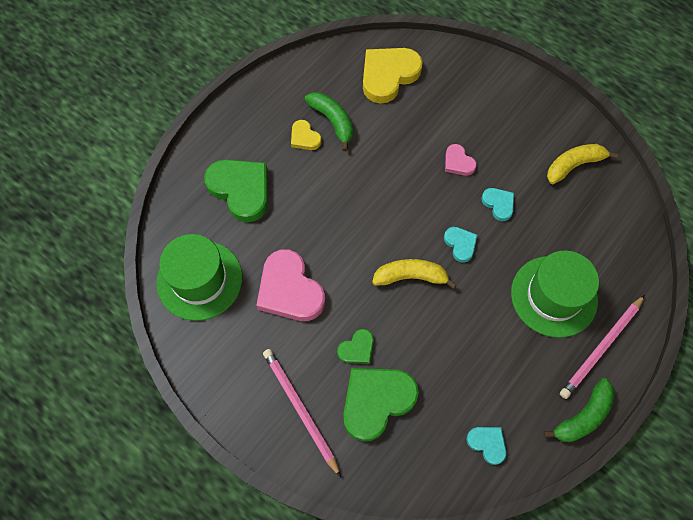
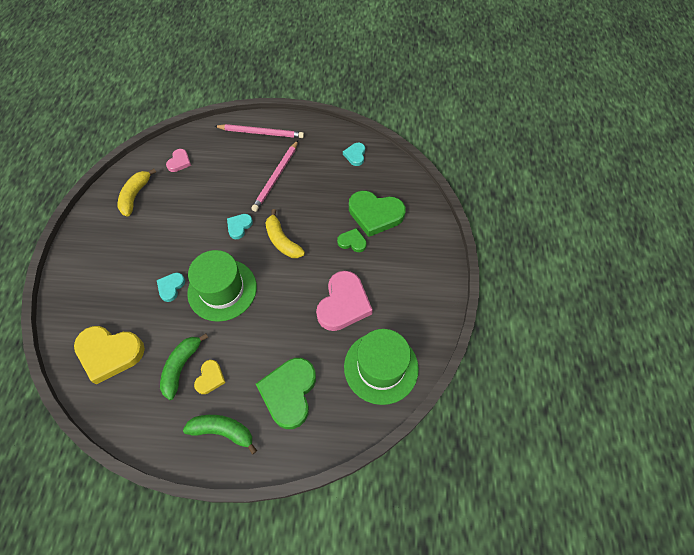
camera: 125 degrees left, 5 degrees down
(300, 409) = (412, 248): pink pencil -> pink pencil (276, 177)
(458, 162) = (172, 261): pink heart -> pink heart (179, 162)
(498, 204) = (193, 221): turquoise heart -> turquoise heart (171, 287)
(554, 296) = (243, 165): green hat -> green hat (222, 290)
(574, 165) = (135, 196): yellow banana -> yellow banana turned 75 degrees clockwise
(583, 416) = (307, 125): green banana -> green banana (223, 431)

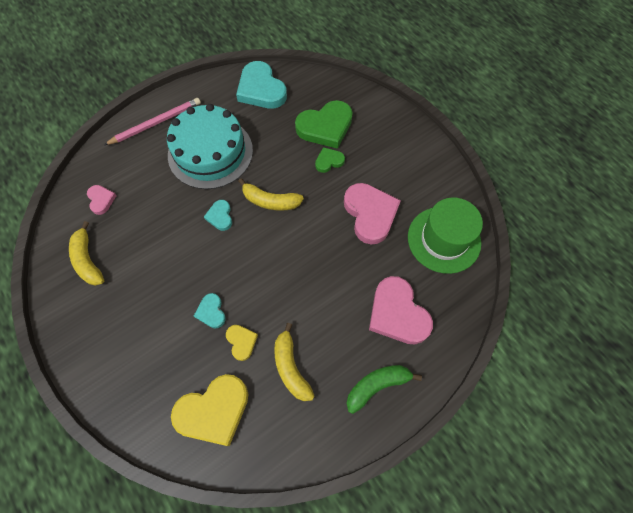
camera: 40 degrees left, 5 degrees up
(181, 367) = (291, 367): green banana -> yellow banana
(210, 378) = (324, 355): yellow heart -> yellow heart (241, 342)
(222, 290) = (260, 279): green hat -> none
(276, 177) = (210, 152): pink pencil -> turquoise cake
(289, 393) = (397, 313): green heart -> pink heart
(355, 155) = (261, 89): turquoise heart -> turquoise heart, size x1.99

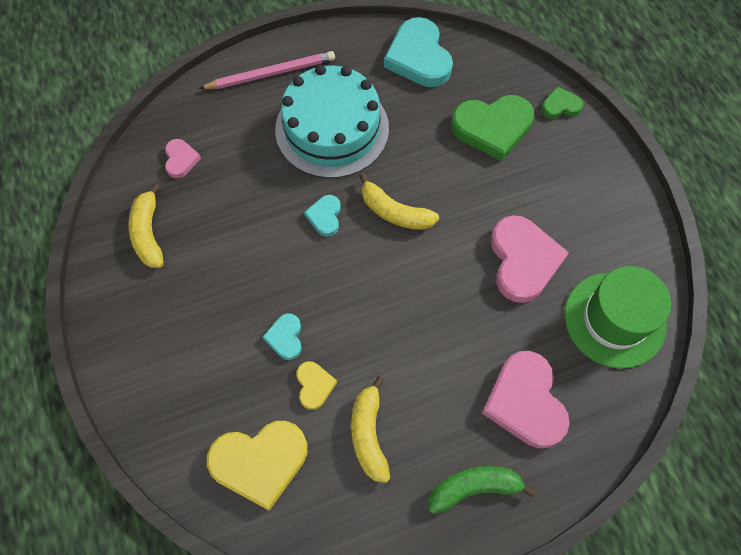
camera: 15 degrees right, 0 degrees up
(329, 161) = (485, 176): green heart -> green heart (560, 106)

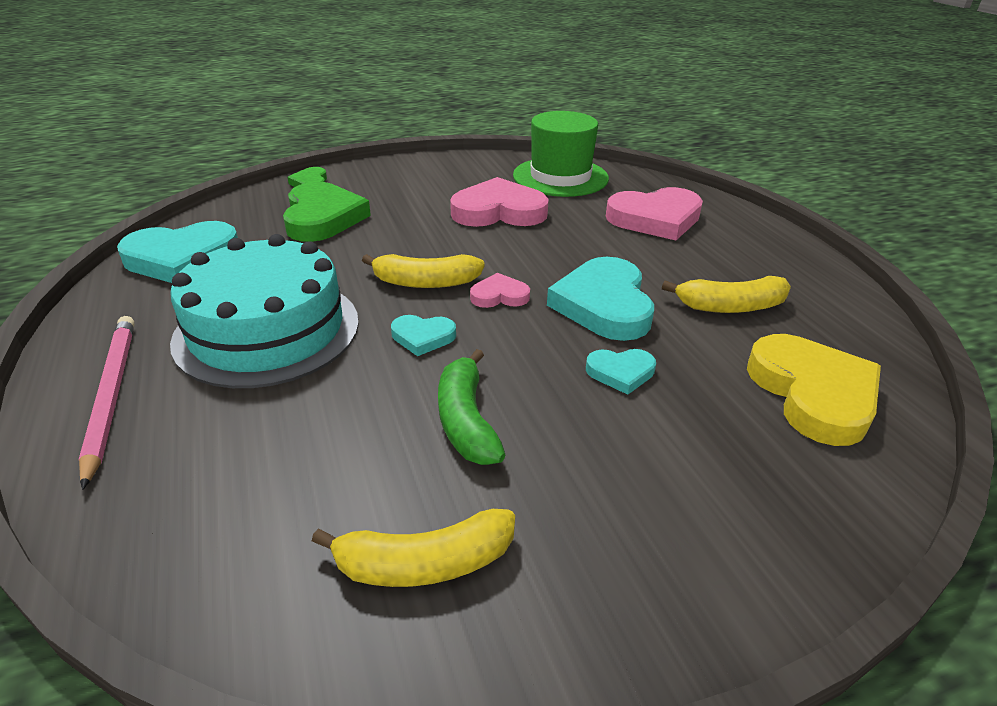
camera: 90 degrees left, 30 degrees down
(181, 160) = (253, 518): pink heart -> pink heart (499, 296)
(314, 385) = (684, 347): yellow heart -> none
(368, 336) = (604, 305): none -> turquoise heart
(394, 212) = (425, 282): yellow banana -> yellow banana turned 60 degrees clockwise
(474, 488) = (756, 247): green banana -> green banana (466, 420)

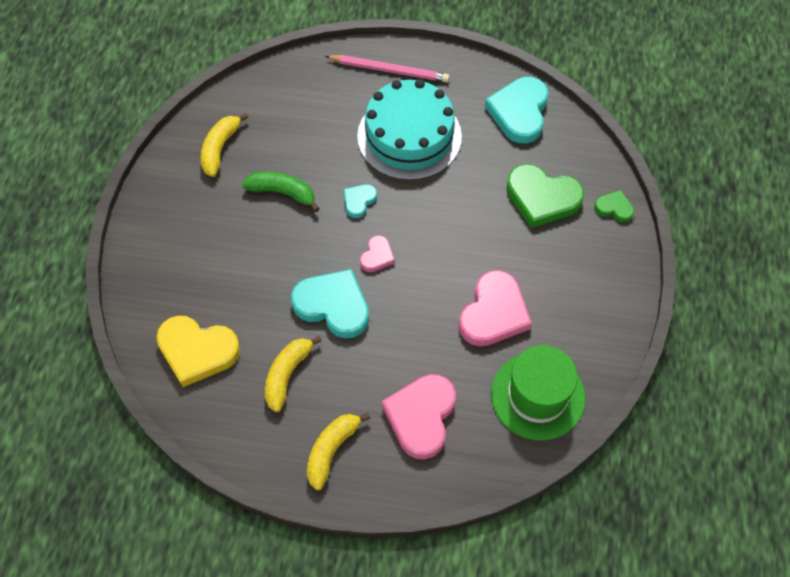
camera: 120 degrees right, 25 degrees up
(425, 282) = (416, 224): yellow banana -> yellow banana (331, 450)
(620, 372) = (271, 274): turquoise heart -> none

